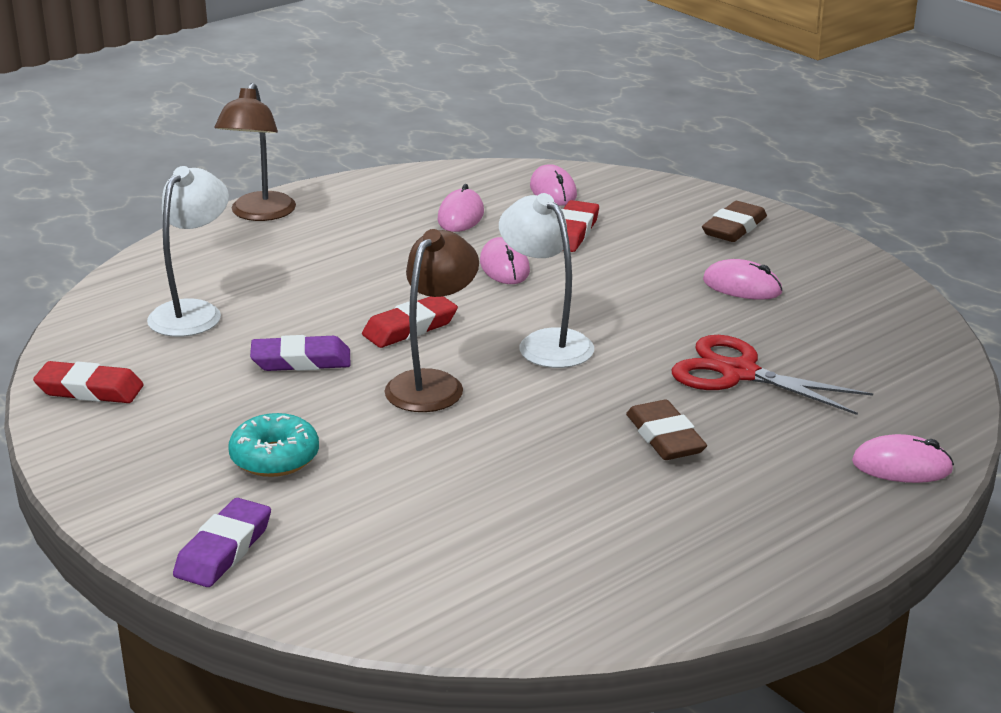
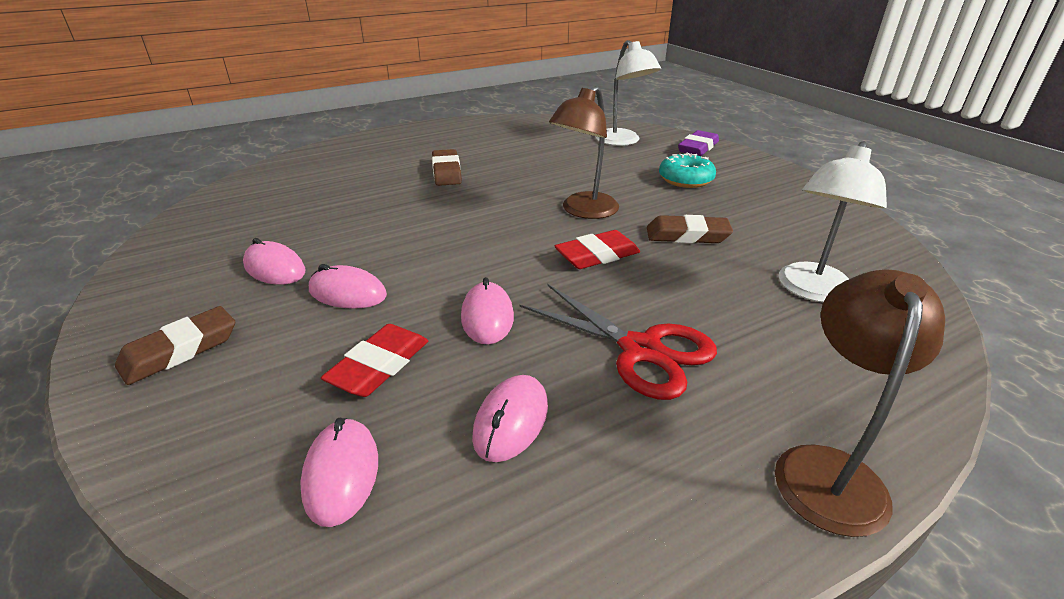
camera: 170 degrees left, 5 degrees up
(89, 390) = (846, 228): red eraser -> none
(301, 361) = (687, 235): purple eraser -> brown eraser
(546, 342) = (486, 233): white lamp -> white lamp (622, 141)
(738, 373) = (364, 201): red scissors -> red scissors (641, 350)
(901, 466) = (332, 152): pink mouse -> pink mouse (347, 293)

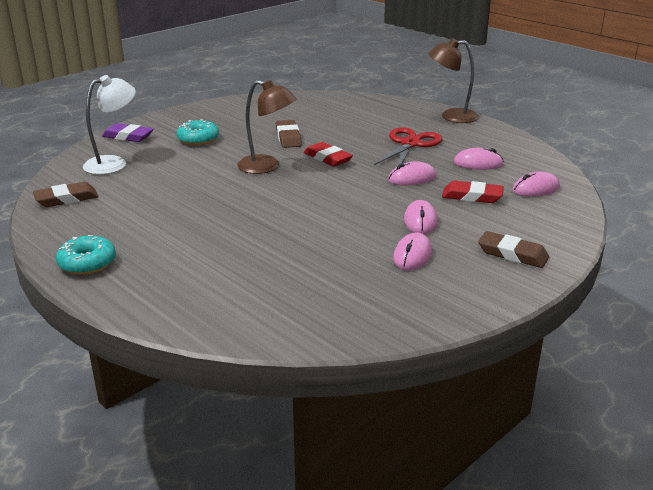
camera: 105 degrees left, 5 degrees down
(425, 132) = (87, 263): none -> turquoise donut
(446, 172) = (208, 228): brown eraser -> brown eraser (66, 199)
(811, 291) = (334, 113): white lamp -> none

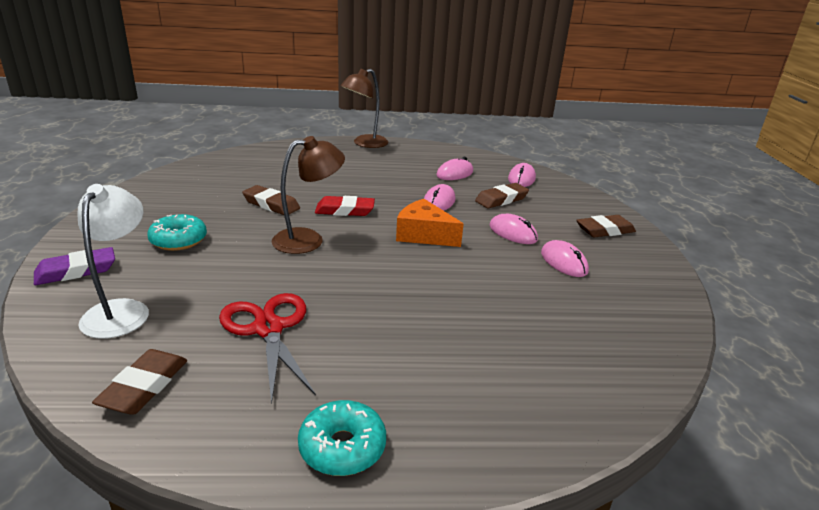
camera: 50 degrees left, 0 degrees up
(347, 194) = (424, 235): none -> orange cheese
(410, 144) = (381, 175): red scissors -> red scissors (268, 328)
(472, 196) = (501, 199): red eraser -> brown eraser

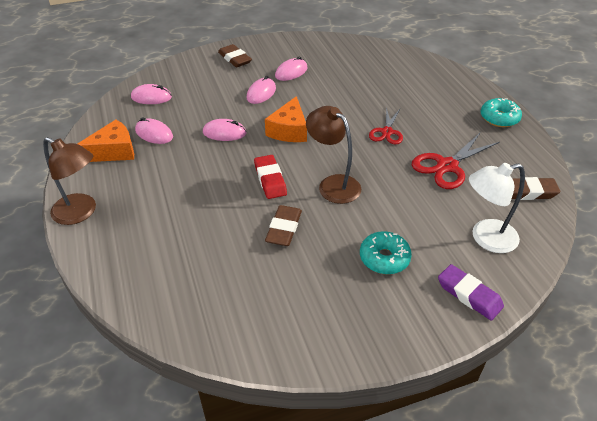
camera: 105 degrees left, 15 degrees up
(379, 301) = (387, 132): none -> red scissors
(436, 158) = (113, 151): none -> orange cheese
(501, 199) = (203, 103): brown eraser -> none

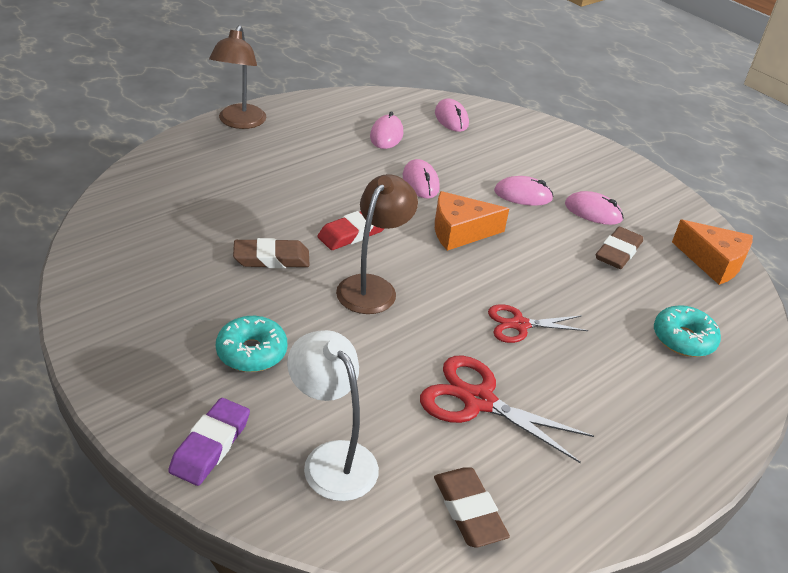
camera: 65 degrees right, 5 degrees down
(113, 151) = (341, 118): orange cheese -> orange cheese (713, 262)
(235, 59) = (582, 160): brown eraser -> brown eraser (618, 252)
(499, 118) = (658, 463): turquoise donut -> turquoise donut (683, 339)

